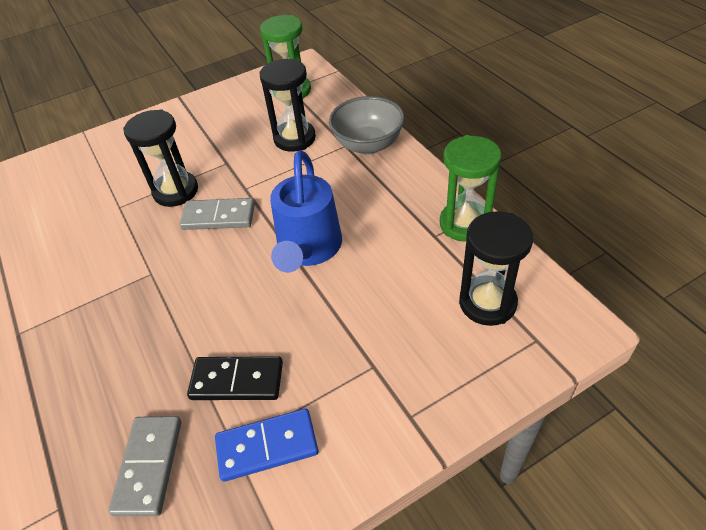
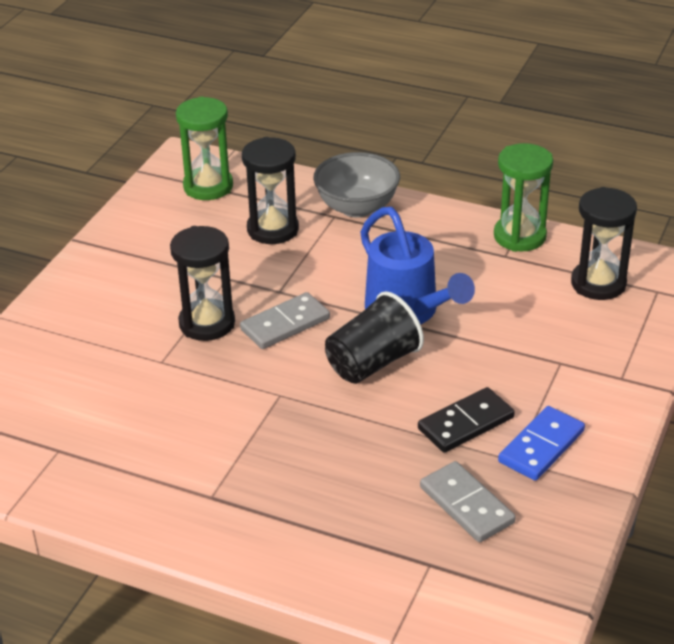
camera: 40 degrees left, 10 degrees down
(235, 281) = (372, 363): none -> black cup

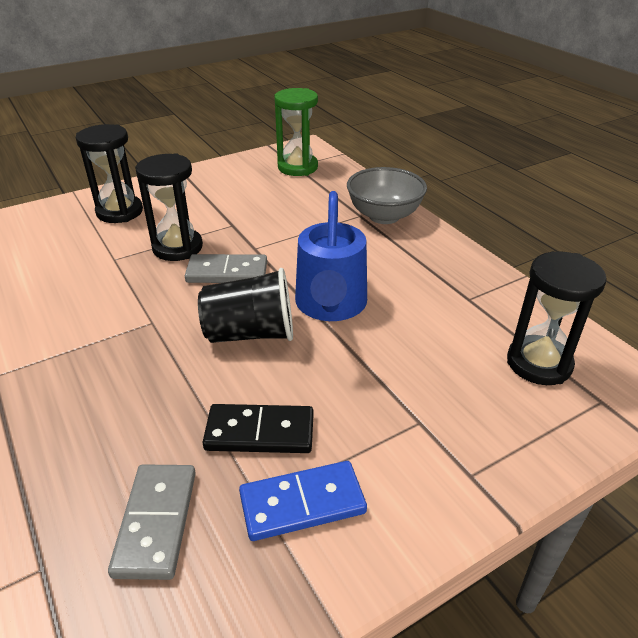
camera: 35 degrees right, 0 degrees up
(273, 229) = (304, 207): black hourglass -> black hourglass (119, 212)
(519, 236) = (499, 289): green hourglass -> none

